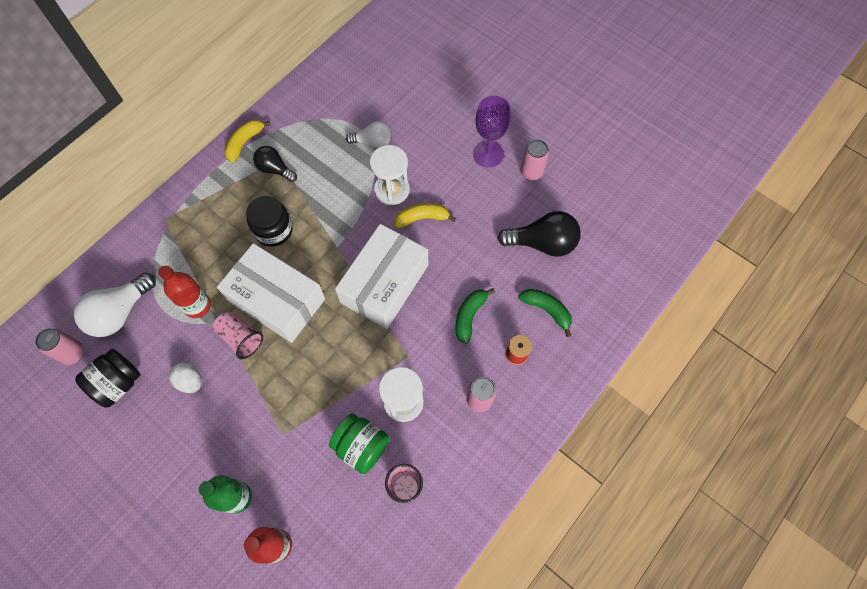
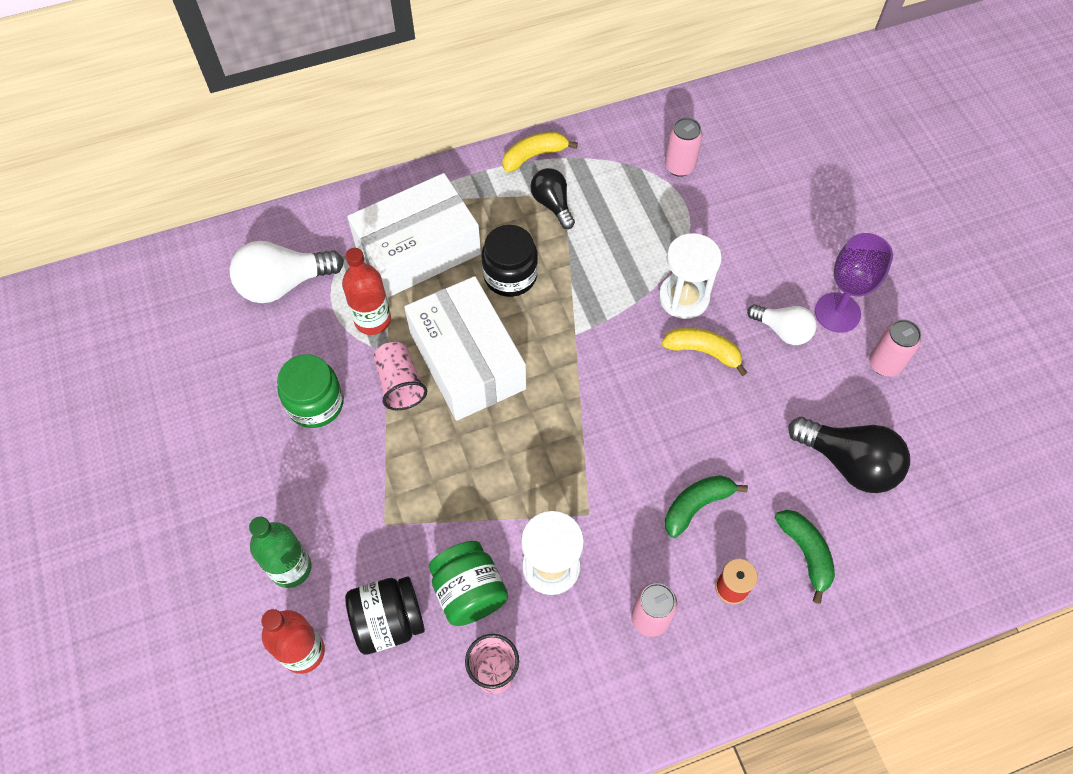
camera: 30 degrees right, 5 degrees down
(73, 353) = (208, 303): pink can -> pink can (679, 166)
(118, 383) = (237, 363): black jar -> black jar (389, 622)
(190, 381) = (315, 403): white egg -> green jar
(373, 142) = (692, 227): white light bulb -> white light bulb (782, 330)
(384, 283) = (609, 408): white box -> white box (418, 249)

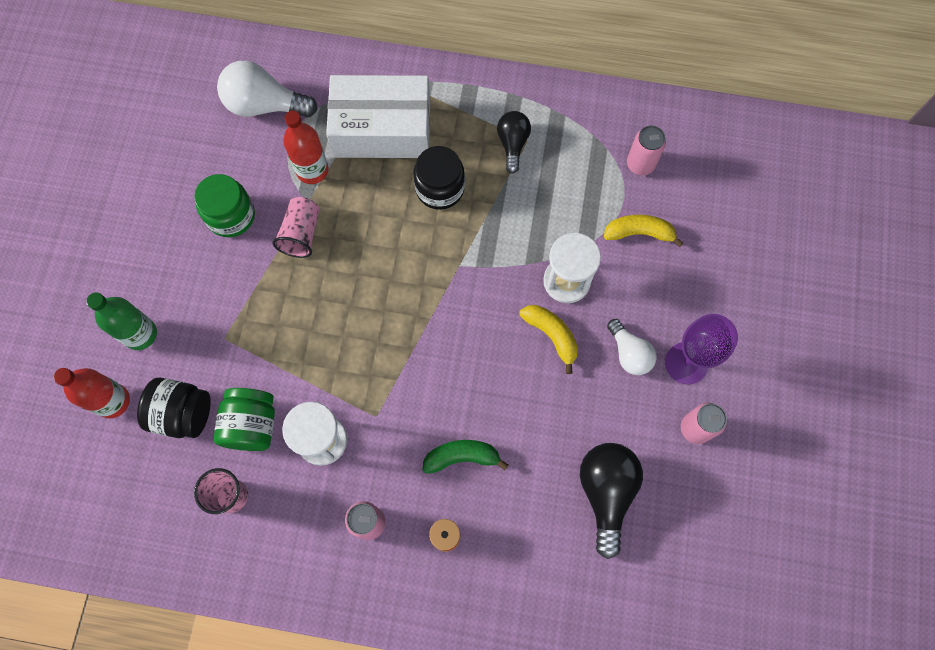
camera: 30 degrees right, 10 degrees up
(467, 360) = (362, 242): white box -> none
(534, 156) = (525, 93): yellow banana -> yellow banana (639, 233)
(805, 553) = (521, 544): green banana -> none
(848, 463) = (606, 493): black light bulb -> black light bulb turned 150 degrees counterclockwise

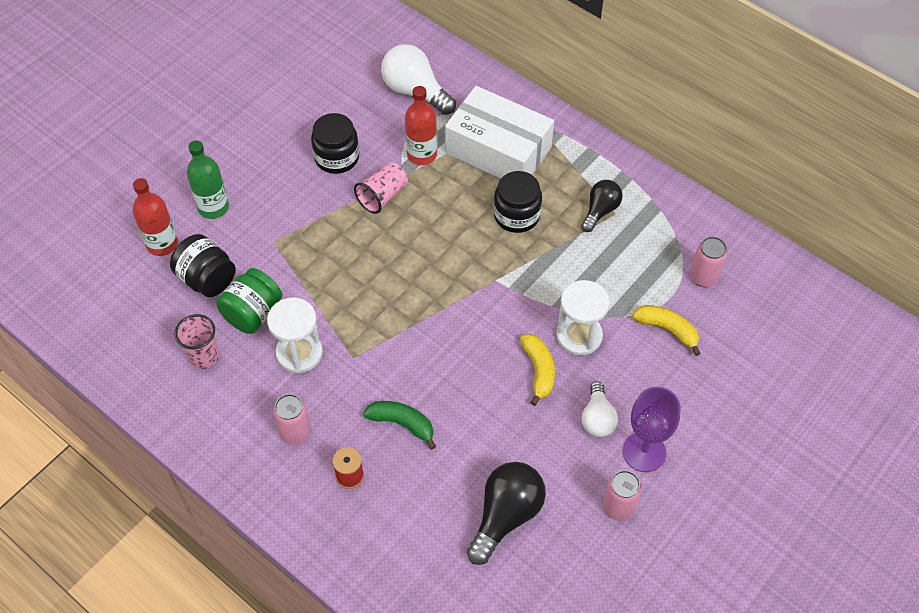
camera: 30 degrees right, 15 degrees down
(231, 216) = (337, 157): green jar -> black jar

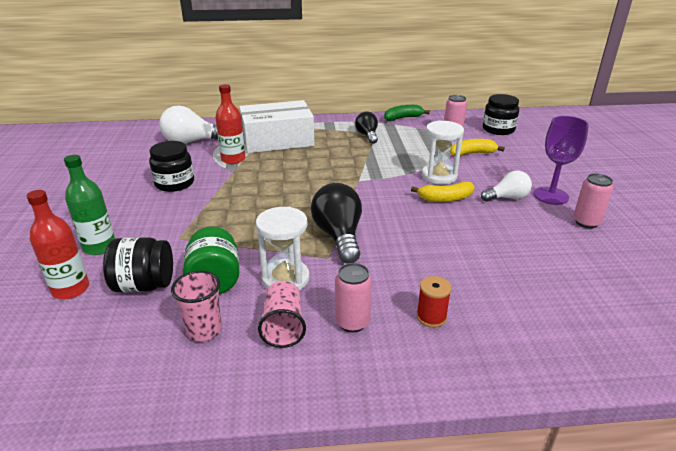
camera: 45 degrees left, 25 degrees down
(382, 196) = (233, 183): pink cup -> pink cup (283, 326)
(402, 424) = (416, 267): green banana -> green banana (403, 118)
(506, 516) = (550, 265): black light bulb -> black light bulb (339, 236)
(516, 215) = (328, 155): black jar -> black jar (498, 129)
(538, 371) = (445, 198): yellow banana -> yellow banana turned 135 degrees clockwise
(597, 418) = (507, 198): white light bulb -> white light bulb turned 60 degrees counterclockwise

